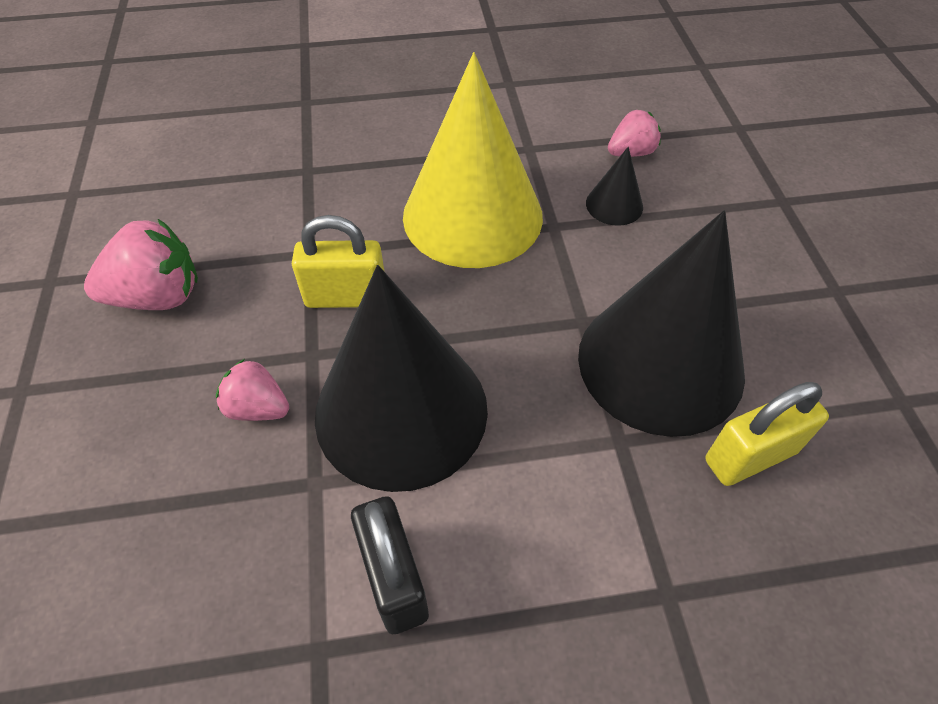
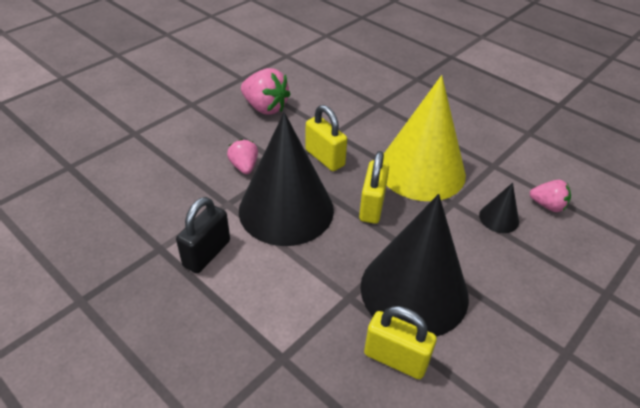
camera: 50 degrees right, 10 degrees down
(487, 308) = (372, 206): none -> yellow padlock

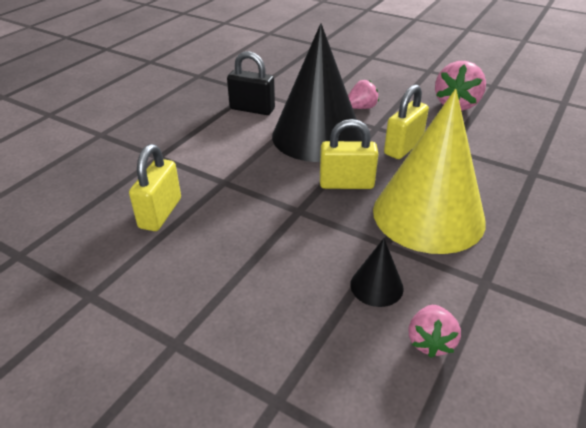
camera: 80 degrees right, 5 degrees down
(414, 290) = (240, 220): black cone -> none

